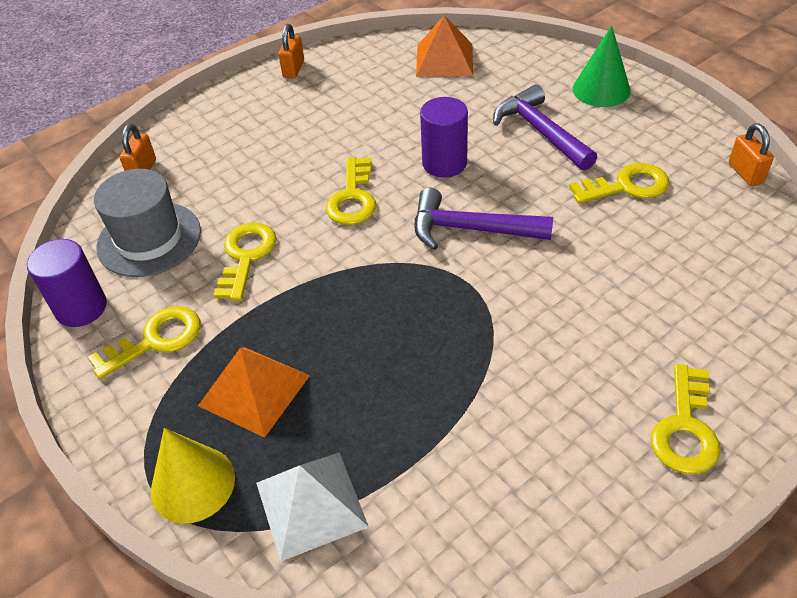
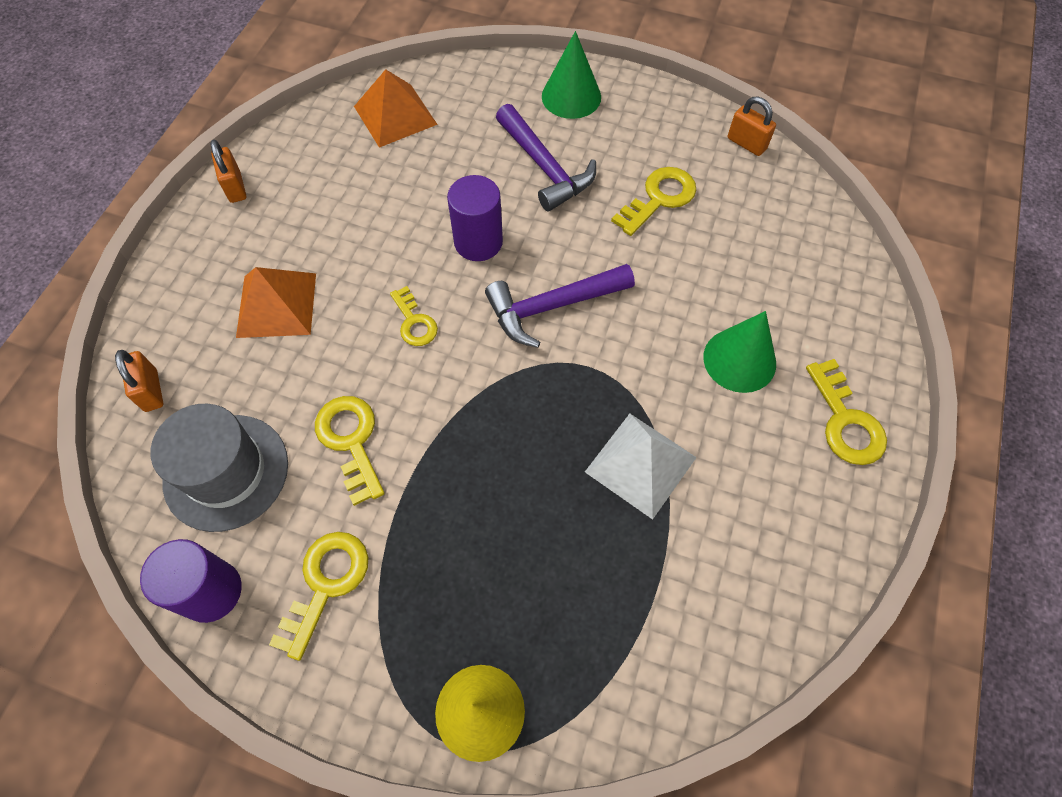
camera: 35 degrees left, 15 degrees up
(254, 390) = (468, 583): orange pyramid -> orange pyramid (277, 304)
(311, 504) = (601, 665): white pyramid -> white pyramid (640, 464)
(353, 198) = (414, 322): yellow key -> yellow key, size x0.66
(540, 131) = (545, 167): purple hammer -> purple hammer turned 150 degrees counterclockwise
(612, 334) = (739, 360): none -> green cone

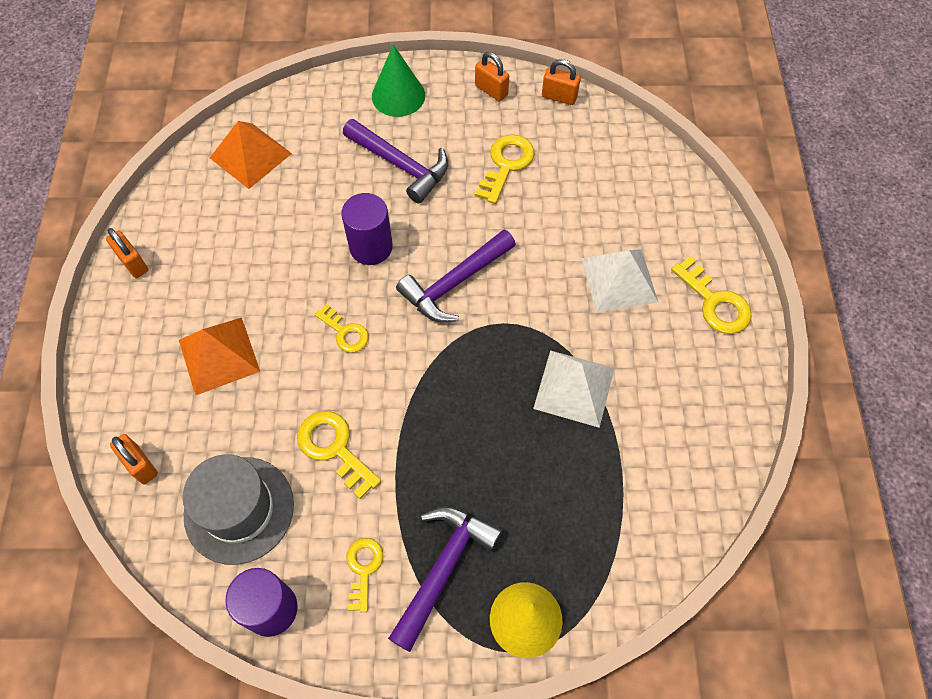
camera: 20 degrees left, 0 degrees up
(325, 584) = (363, 569): yellow key -> yellow key, size x0.66
(412, 616) = (443, 568): none -> purple hammer
(673, 117) = (491, 90): none -> orange padlock
(739, 360) = (619, 280): green cone -> white pyramid

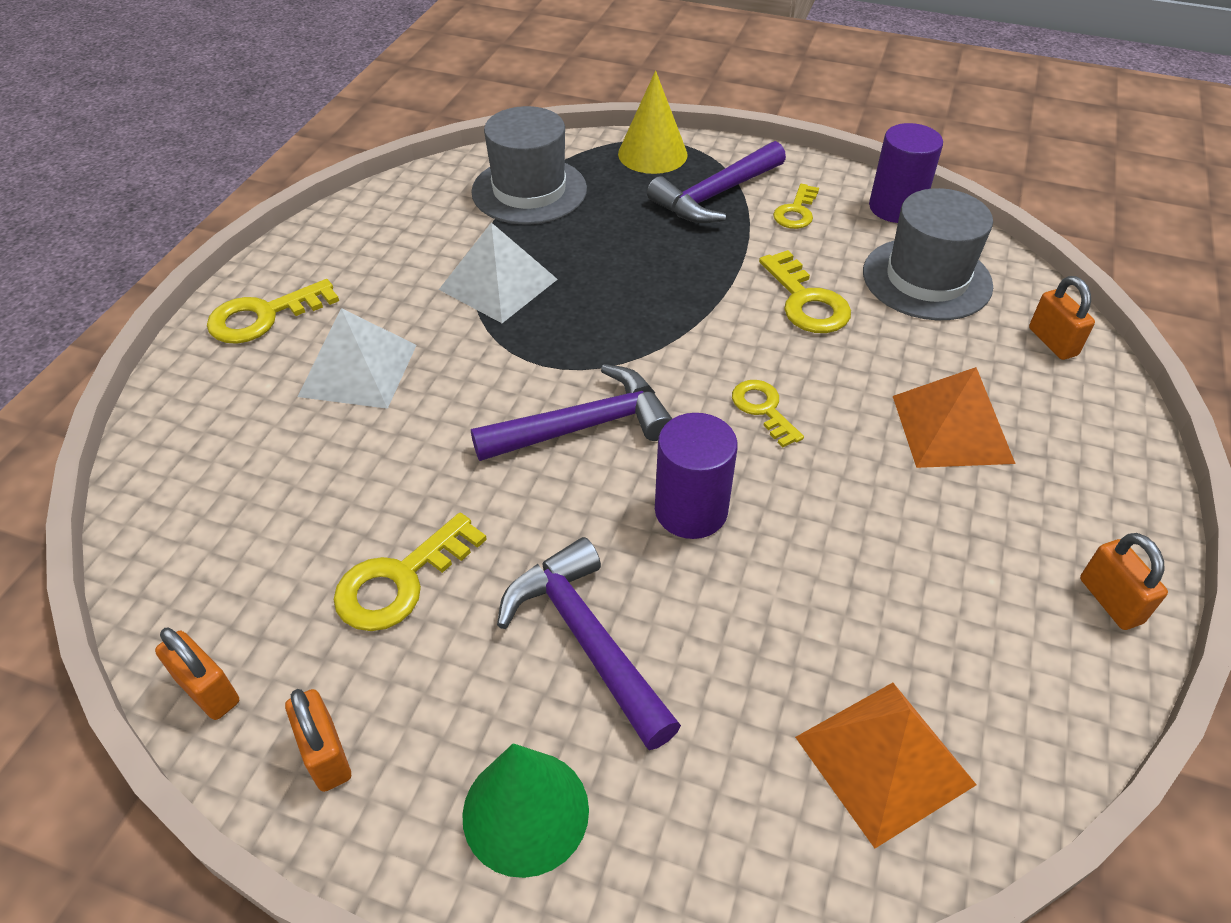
camera: 160 degrees left, 15 degrees down
(612, 514) = (529, 190): none -> grey hat
(715, 302) = (264, 316): yellow key -> yellow key turned 105 degrees counterclockwise

